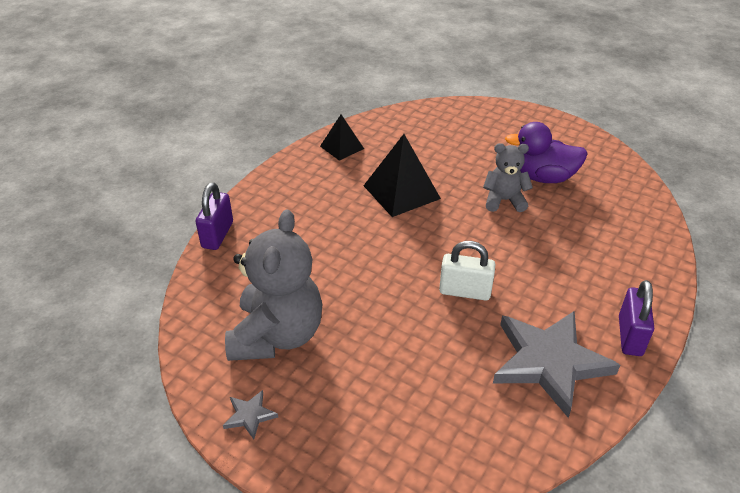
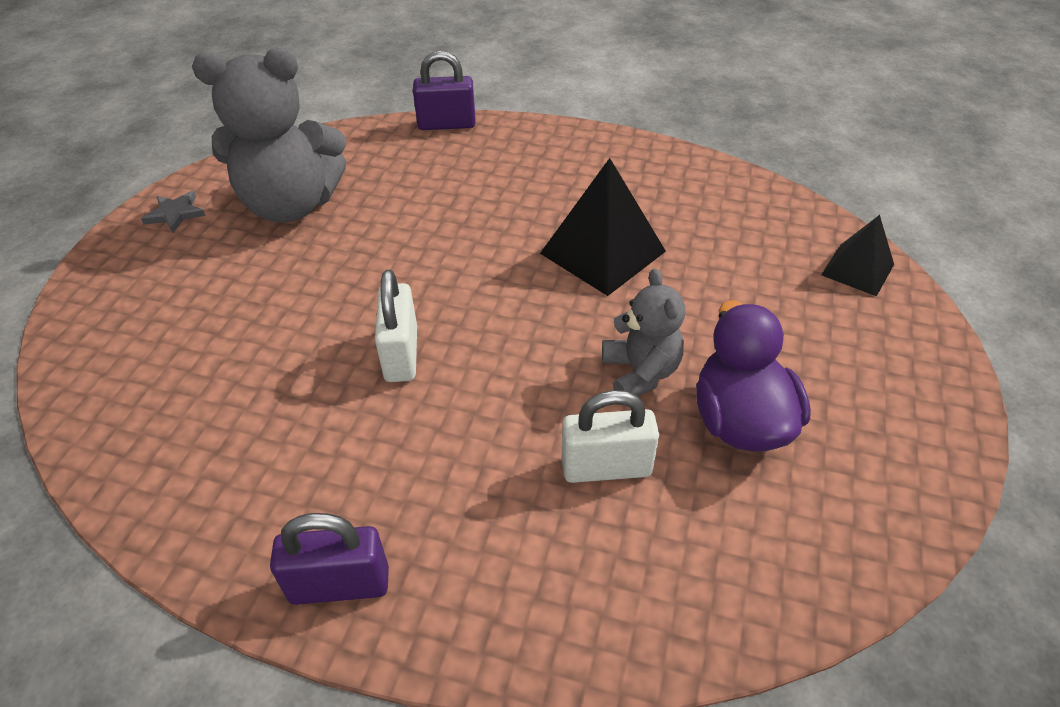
camera: 75 degrees right, 5 degrees up
(342, 147) = (677, 176): black pyramid -> black pyramid (857, 269)
(549, 362) = (269, 471): grey star -> none
(565, 226) = (606, 467): none -> white padlock

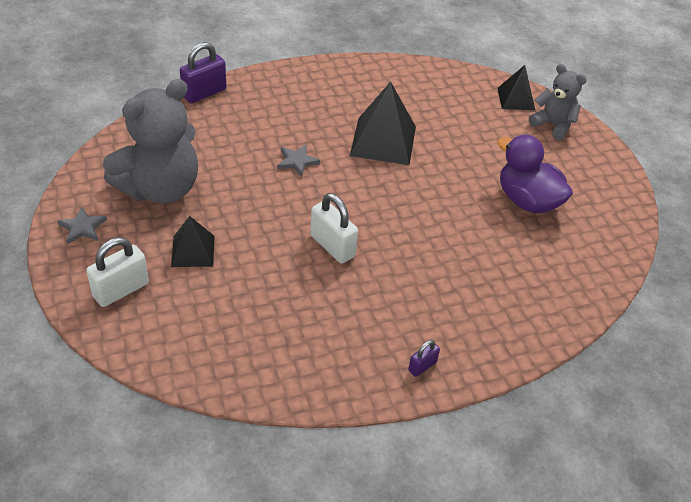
camera: 40 degrees left, 0 degrees up
(246, 286) = (193, 251): none -> black pyramid
(340, 584) = (422, 366): purple padlock -> purple padlock, size x0.54
(468, 235) = (297, 161): none -> grey star
(606, 467) = (489, 251): white padlock -> white padlock (121, 290)
(640, 372) = (463, 198): grey teddy bear -> grey teddy bear (553, 125)

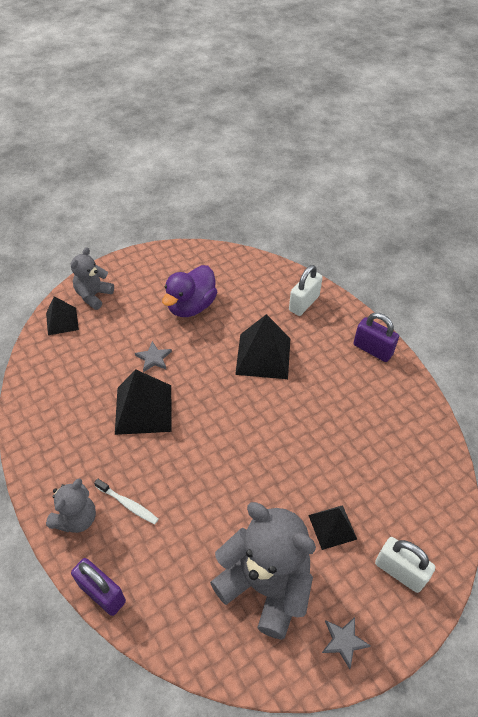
camera: 100 degrees left, 5 degrees up
(278, 86) = (76, 518): none -> grey teddy bear
(279, 117) = (128, 504): none -> white toothbrush
(297, 161) = (191, 472): grey star -> grey star (154, 358)
(332, 246) = (285, 422): white padlock -> white padlock (304, 303)
(422, 366) = (372, 349): purple padlock -> purple padlock, size x1.86
(434, 249) = (263, 356): none -> black pyramid

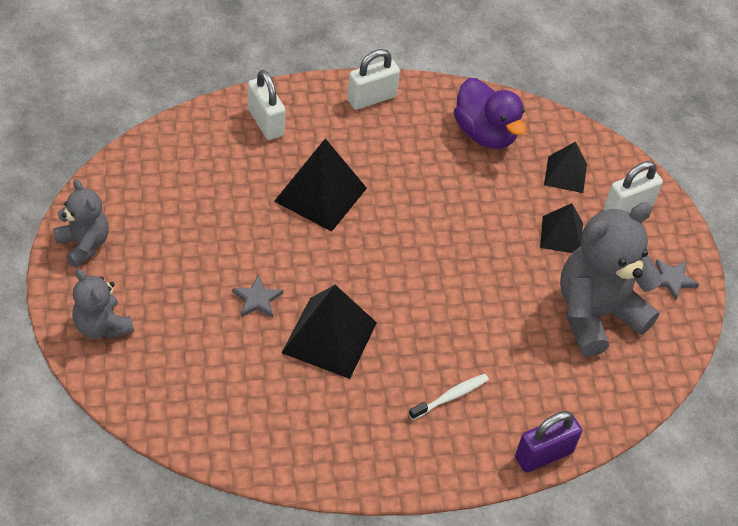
camera: 70 degrees left, 0 degrees up
(62, 321) = (126, 377): black pyramid -> black pyramid (565, 174)
(76, 518) = (444, 452): grey teddy bear -> grey teddy bear (84, 244)
(191, 306) = (195, 229): purple duck -> purple duck (485, 133)
(372, 349) = (371, 98): purple padlock -> white padlock

